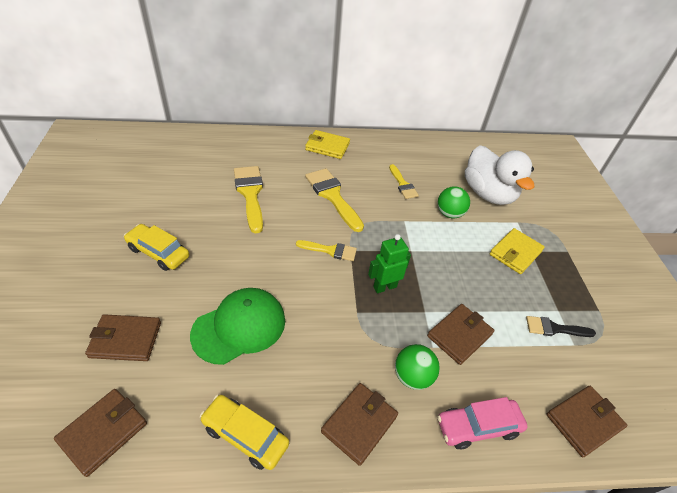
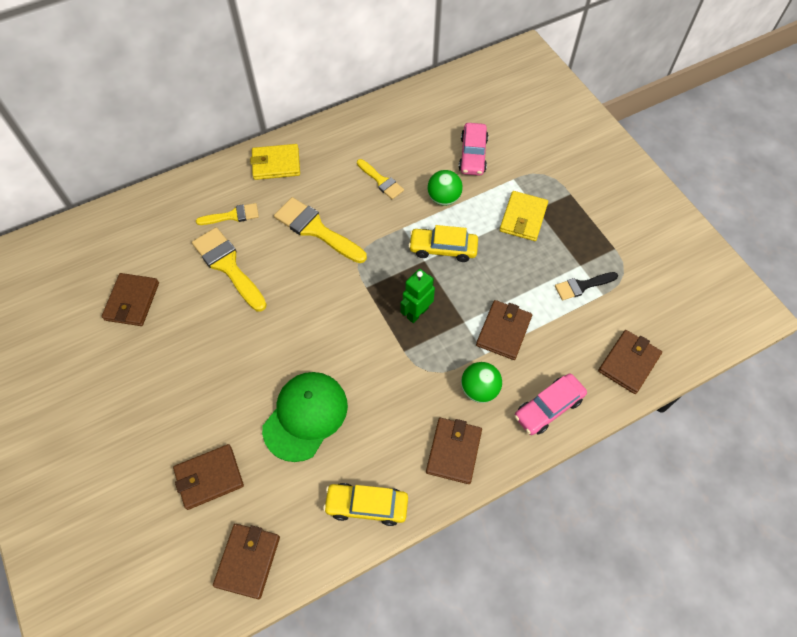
camera: 20 degrees left, 15 degrees up
(158, 252) = (178, 378): yellow car -> yellow car (443, 249)
(165, 189) = (132, 301): none -> brown wallet
(330, 250) = (347, 296): yellow brush -> yellow brush (232, 216)
(488, 194) = (472, 155): white duck -> pink car

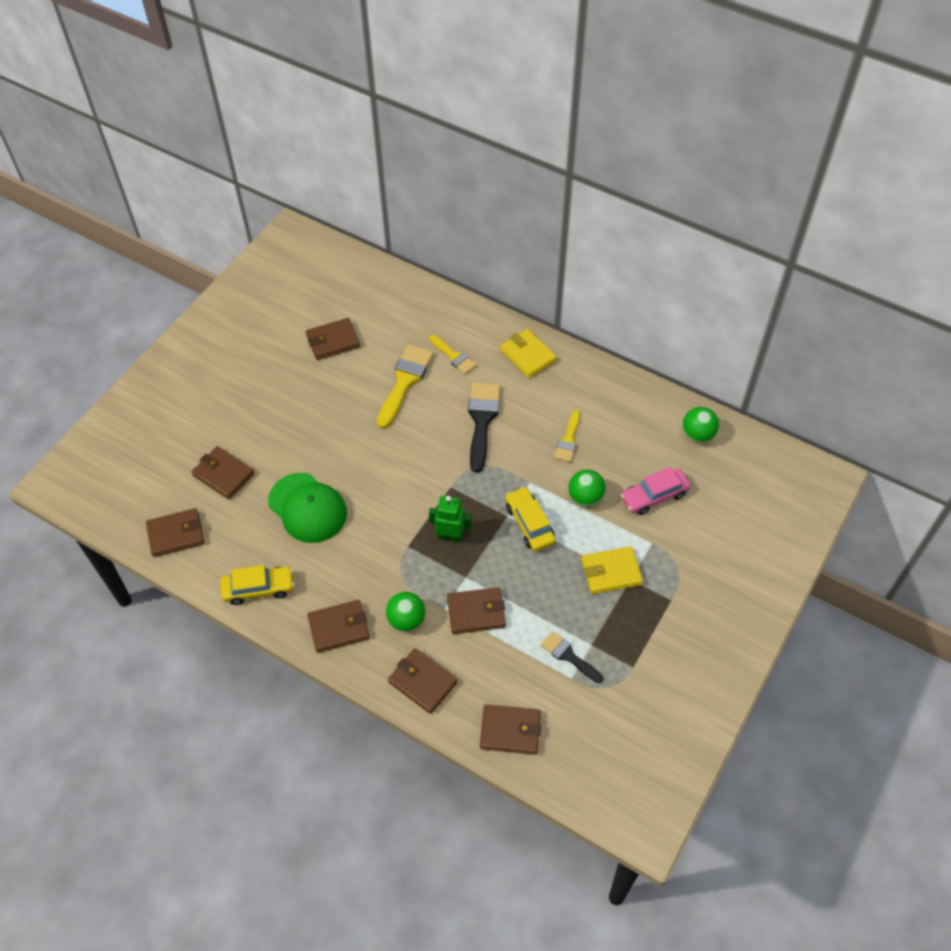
camera: 60 degrees right, 5 degrees down
(305, 416) = (307, 508): green cap -> green cap turned 45 degrees clockwise
(316, 229) = (482, 420): yellow brush -> black brush
(367, 505) = (259, 589): yellow car -> yellow car turned 105 degrees clockwise
(437, 100) = (697, 434): none -> green ball
(548, 407) = (422, 682): pink car -> brown wallet

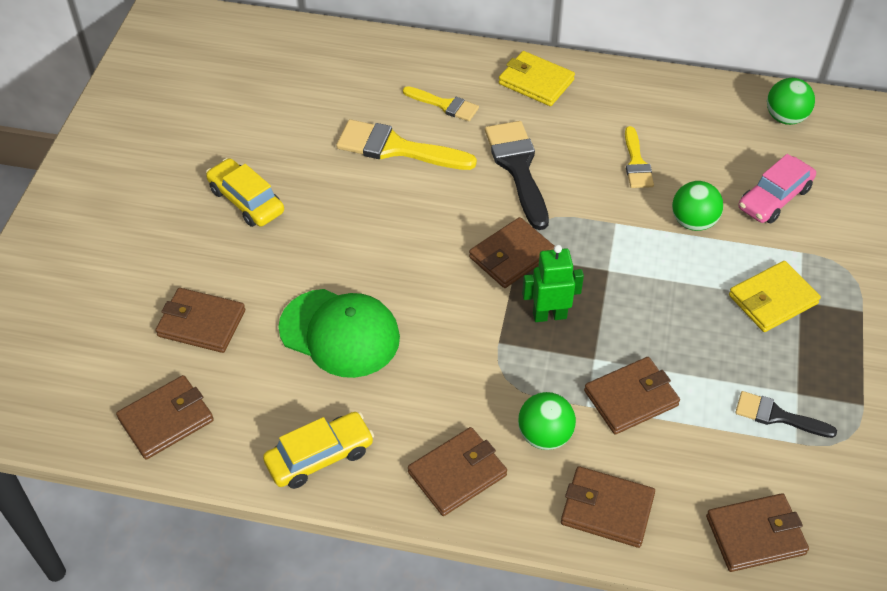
camera: 20 degrees left, 5 degrees down
(333, 341) = (278, 125): brown wallet -> brown wallet (511, 256)
(405, 381) = (396, 148): yellow brush -> yellow brush turned 75 degrees counterclockwise
(529, 524) = (641, 271): yellow car -> yellow car (246, 201)

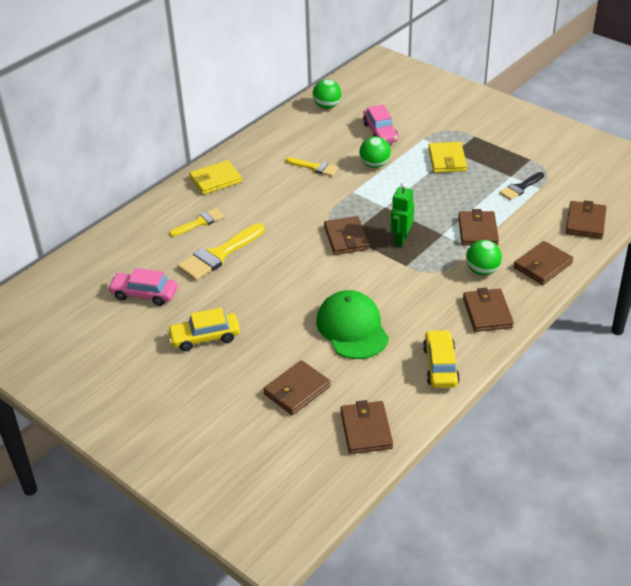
camera: 60 degrees left, 10 degrees down
(288, 117) = (144, 294): none -> pink car
(340, 333) = (352, 328): green cap -> green cap turned 75 degrees counterclockwise
(518, 168) = (280, 212): black brush -> none

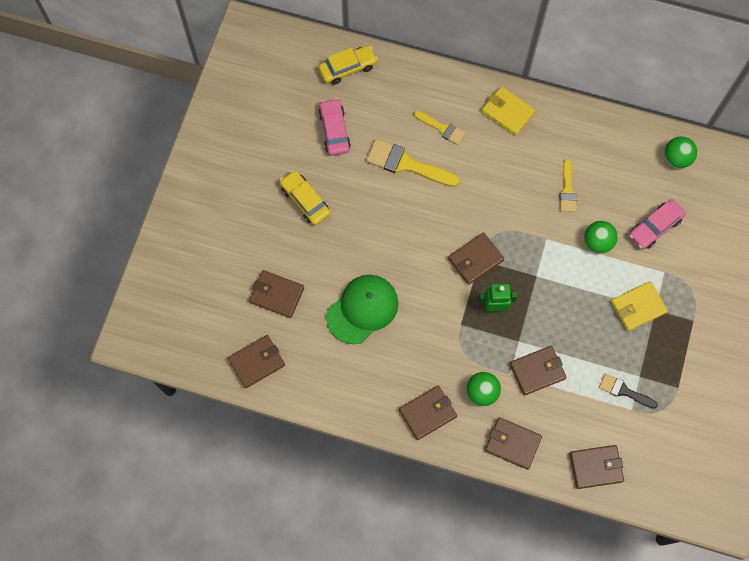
camera: 65 degrees right, 30 degrees up
(440, 366) = (347, 395): yellow car -> yellow car (347, 68)

